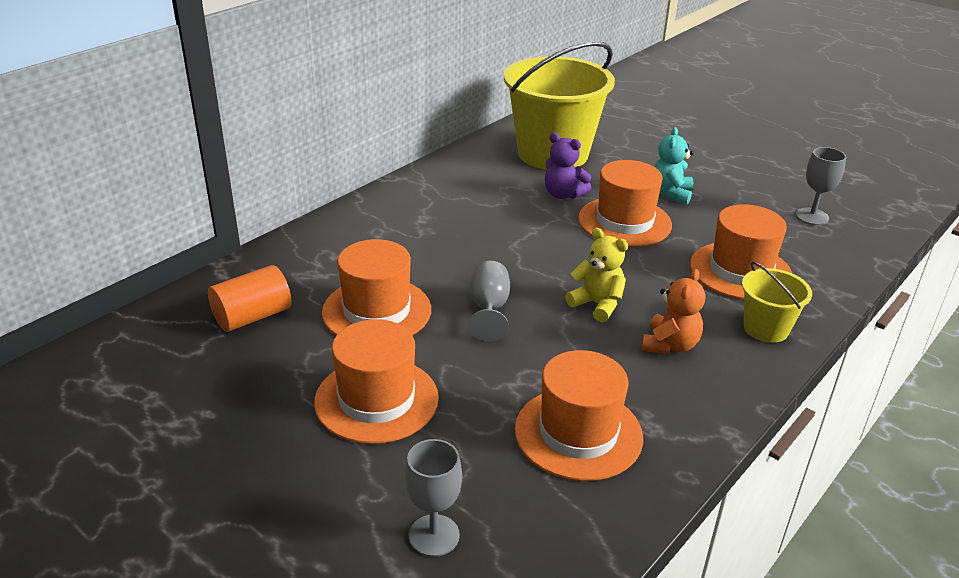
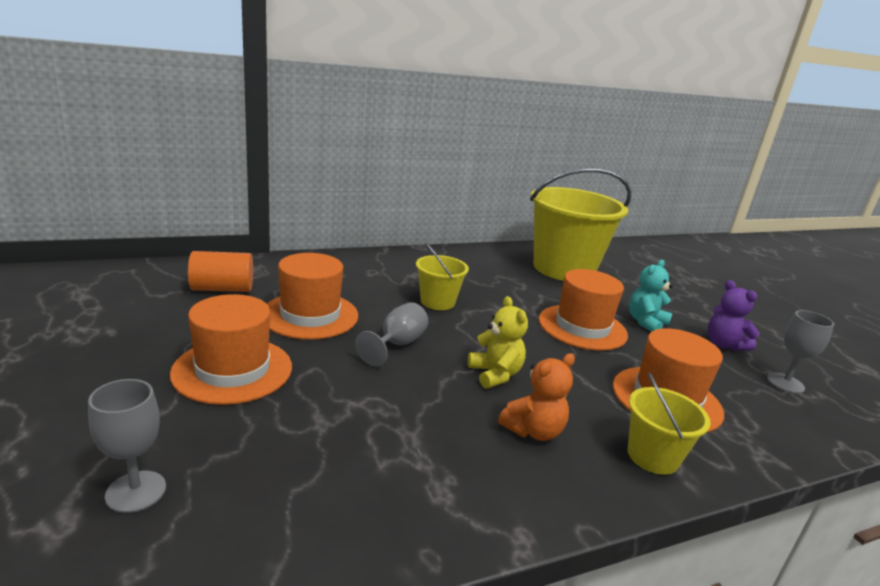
camera: 25 degrees right, 10 degrees down
(476, 244) = (437, 302): none -> yellow bucket
(563, 194) = (545, 294): purple teddy bear -> purple teddy bear (724, 344)
(578, 433) = (364, 466): orange hat -> none

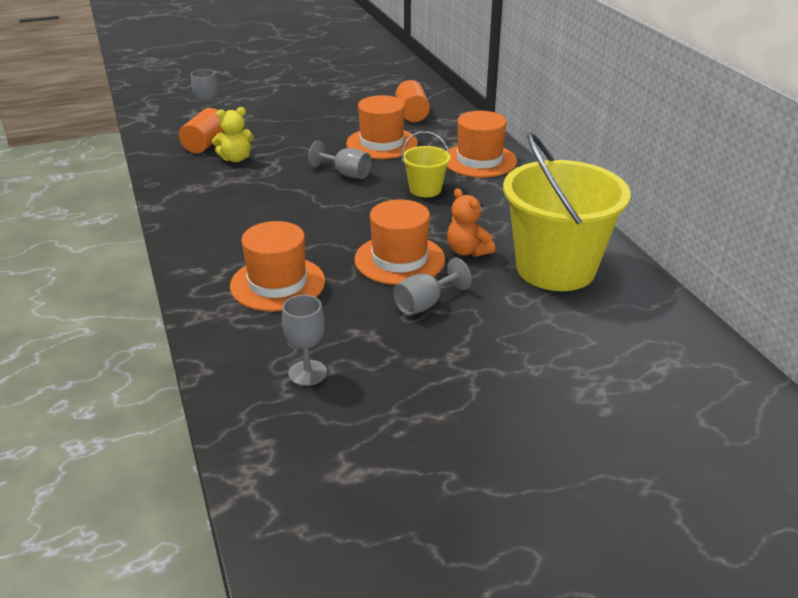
camera: 95 degrees right, 10 degrees up
(233, 370) = (306, 129): orange hat -> orange hat (479, 160)
(251, 490) = (205, 144): none -> orange cylinder
(495, 374) = (309, 209): yellow teddy bear -> yellow teddy bear (236, 159)
(533, 431) = (241, 218): orange teddy bear -> orange teddy bear (467, 251)
(645, 322) = (425, 304): turquoise teddy bear -> grey goblet
(652, 456) = (208, 261): yellow bucket -> none
(724, 344) = (386, 352): purple teddy bear -> none

